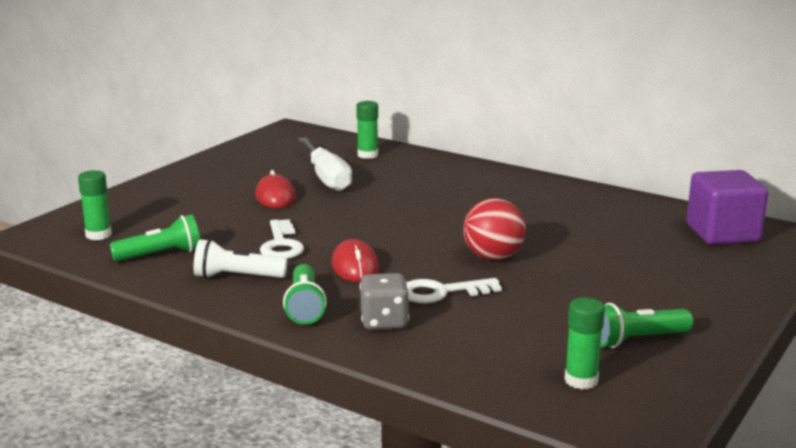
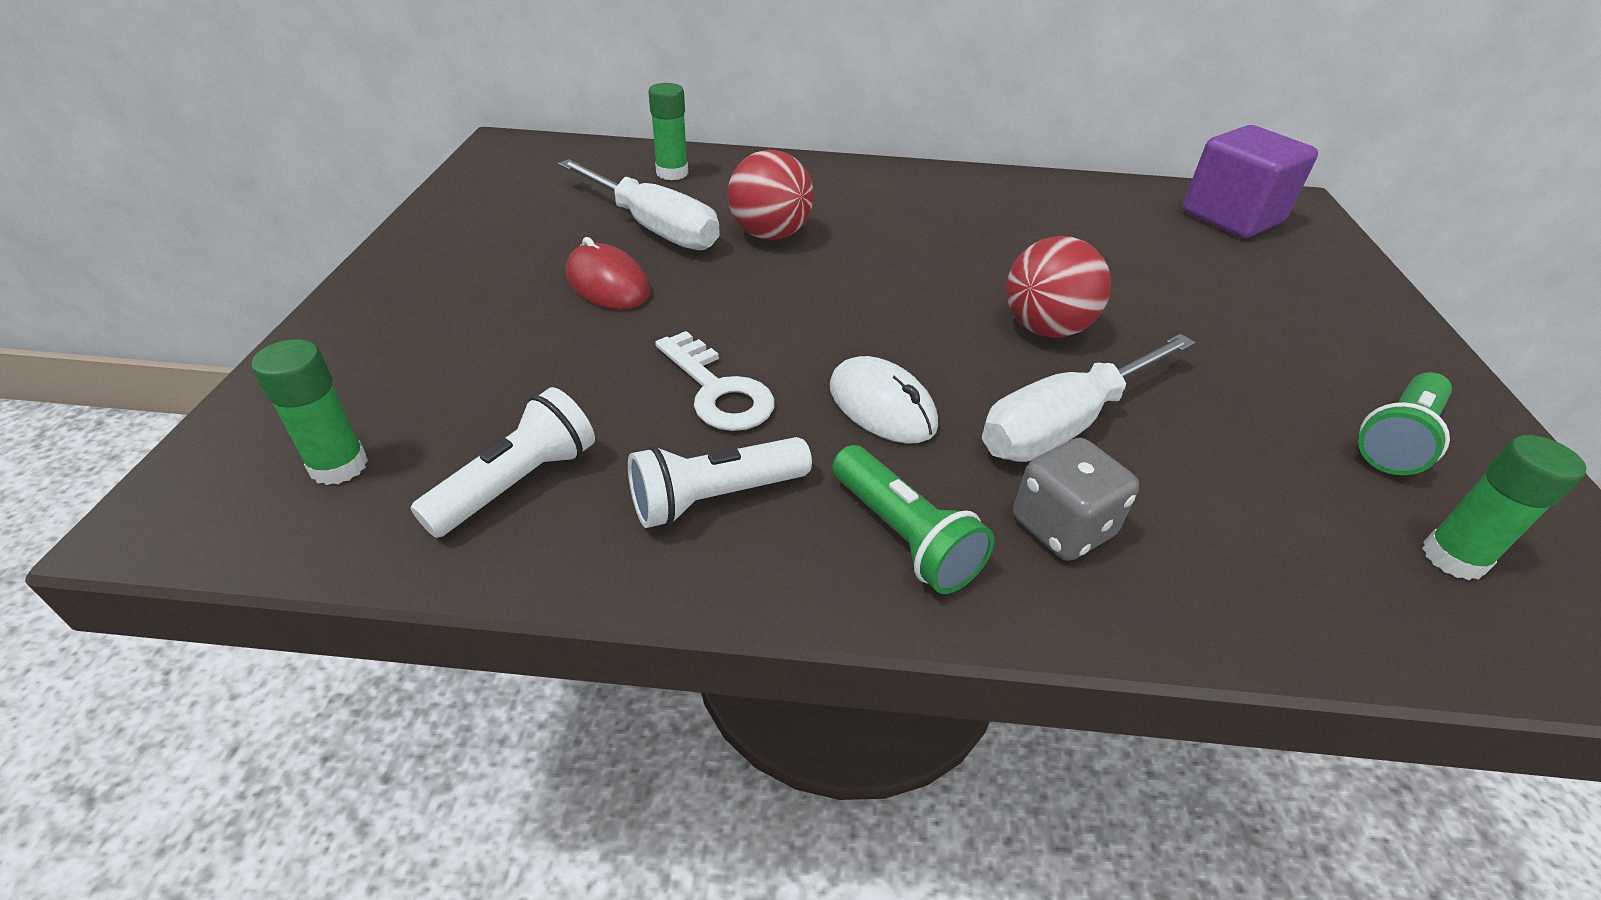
camera: 30 degrees left, 20 degrees up
(161, 255) = (517, 483): green flashlight -> white flashlight
(355, 266) = (882, 406): red mouse -> white mouse
(388, 191) = (770, 234): none -> red ball
(442, 292) = (1063, 425): white key -> white screwdriver

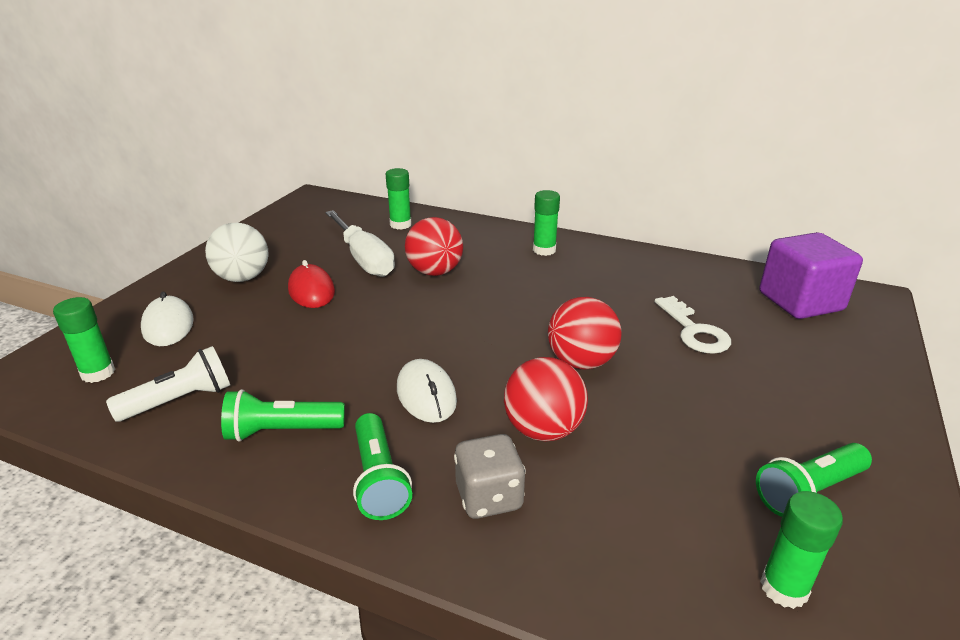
camera: 20 degrees right, 10 degrees down
(409, 369) = (168, 325): none -> white mouse
(483, 279) = (243, 278): none -> white ball
(715, 498) = (282, 431): white flashlight -> green flashlight
(717, 390) = (330, 366): white key -> white key (693, 331)
(894, 188) = (544, 250): none -> green glue stick
(1063, 425) = (543, 430): white screwdriver -> red ball

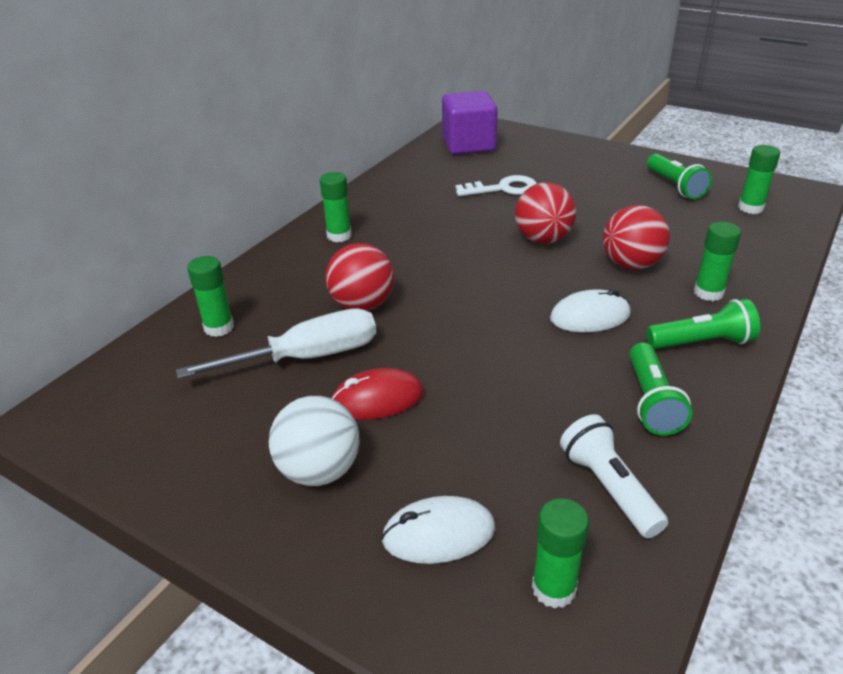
camera: 80 degrees left, 5 degrees up
(489, 497) = (708, 293): grey dice -> green glue stick

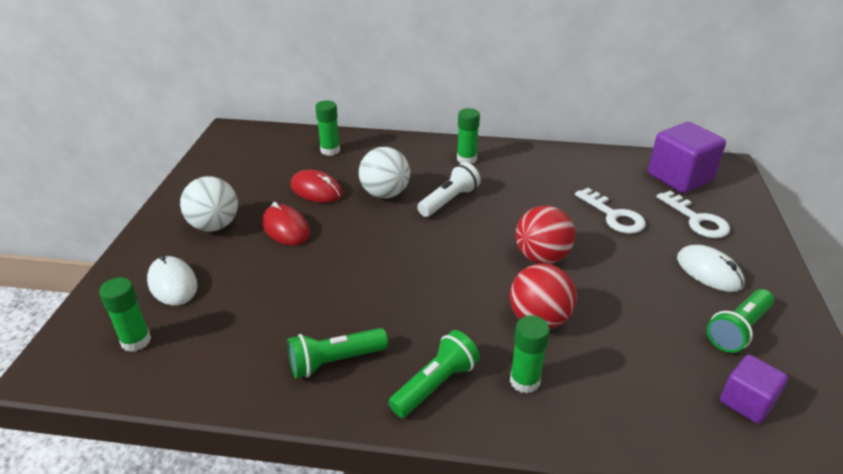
camera: 65 degrees right, 0 degrees up
(308, 357) = (316, 190): white screwdriver -> red mouse
(362, 305) = (385, 193): red ball -> white ball
(532, 158) = (696, 219): none -> white key
(590, 316) = (435, 307): white mouse -> white mouse (709, 271)
(608, 488) = (229, 352): white flashlight -> white flashlight (449, 201)
(702, 342) = (435, 384): green flashlight -> green flashlight turned 105 degrees counterclockwise
(750, 208) = (746, 402): green glue stick -> purple cube

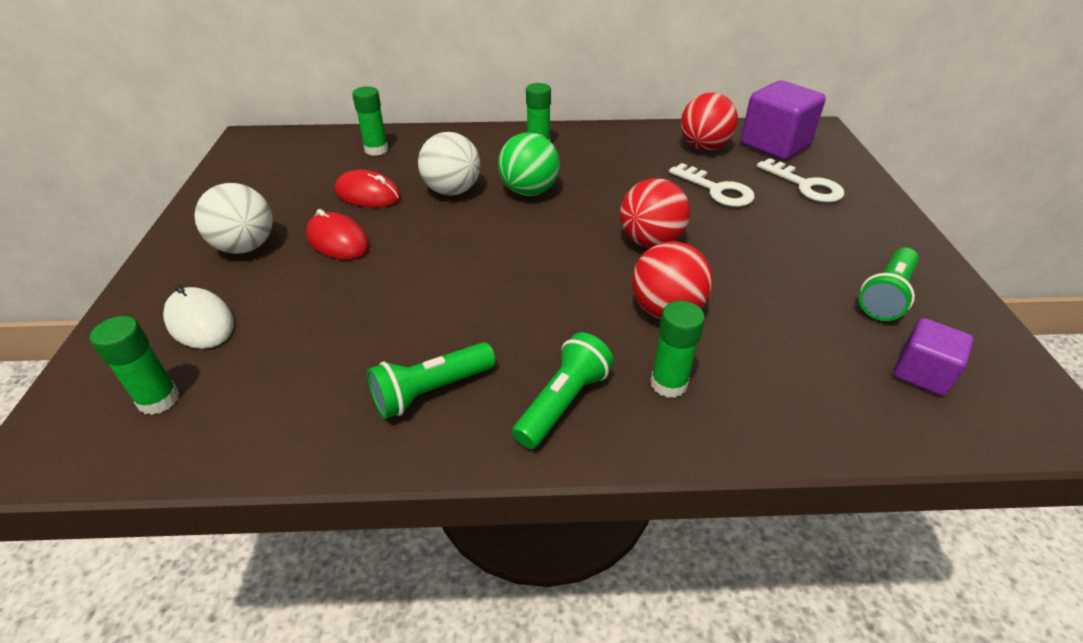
camera: 10 degrees left, 5 degrees up
(449, 201) = (529, 191): white flashlight -> green ball
(613, 174) = (703, 147): none -> red ball
(709, 271) = (835, 237): white mouse -> none

